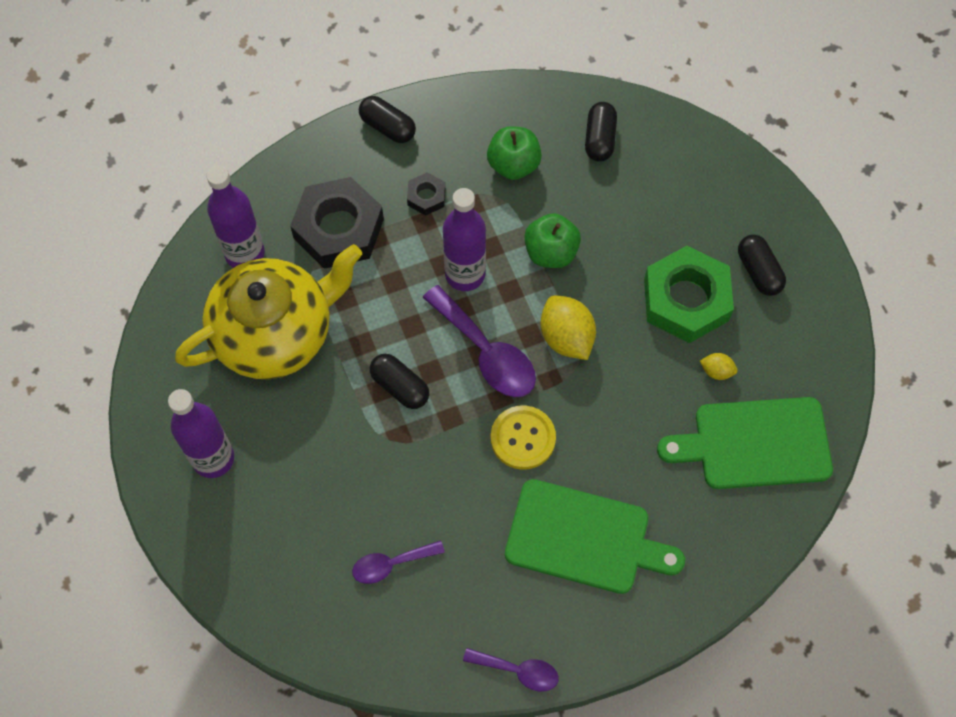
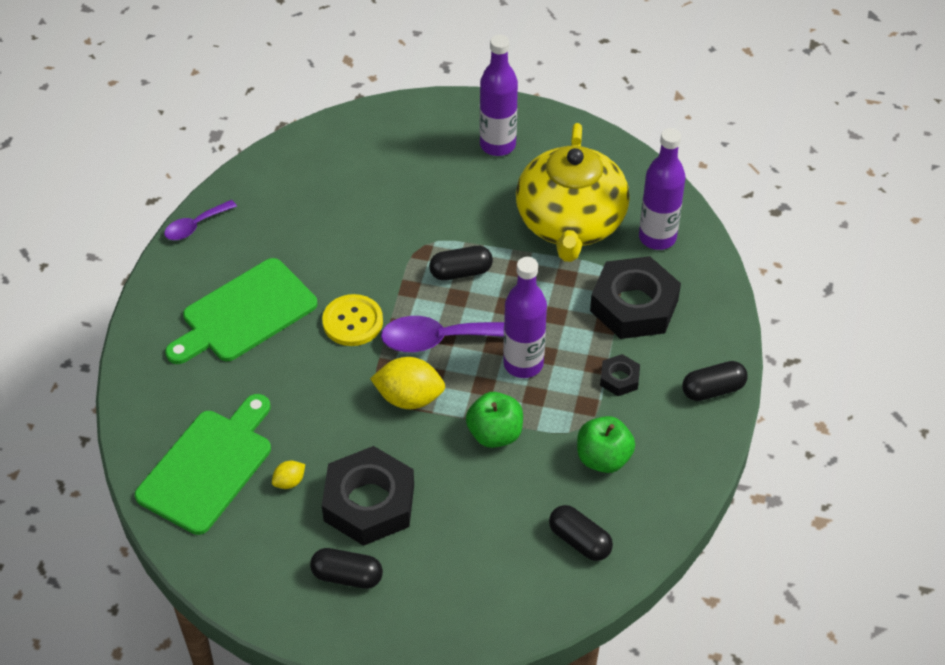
camera: 125 degrees right, 15 degrees down
(391, 564) = (332, 199): purple spoon -> none
(686, 300) = (369, 503): green nut -> black nut

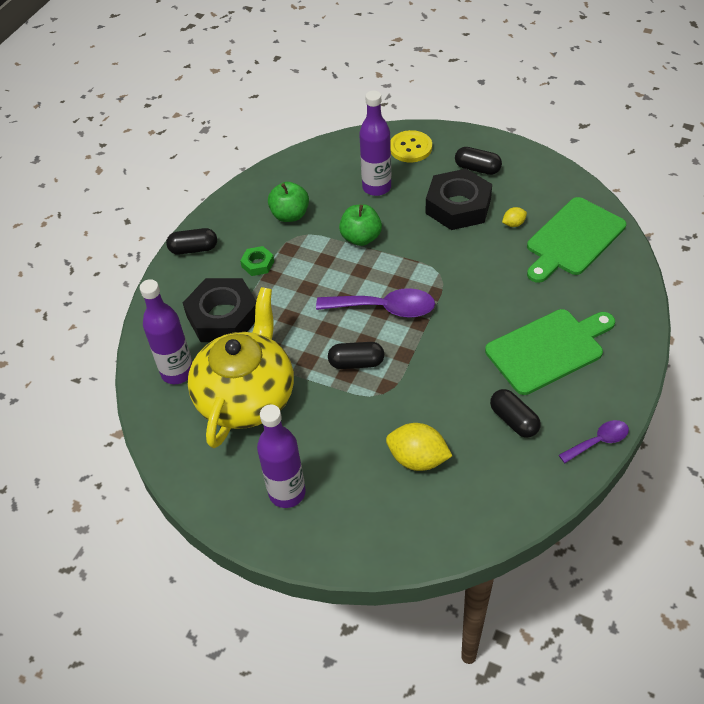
camera: 165 degrees left, 0 degrees up
(352, 322) = (456, 331): yellow button -> yellow button (410, 148)
(409, 398) = (419, 268): yellow lemon -> yellow lemon (418, 459)
(523, 364) = (326, 282): purple bottle -> purple bottle (376, 187)
(579, 541) = (323, 172): black capsule -> black capsule (514, 420)
(619, 378) = (258, 264): black nut -> green nut

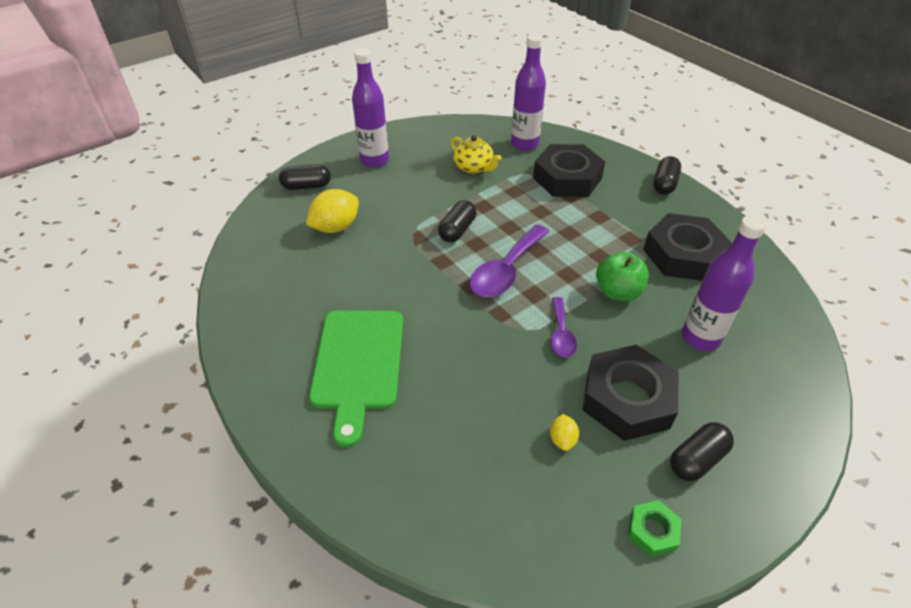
camera: 115 degrees right, 5 degrees down
(247, 396) = (474, 167): yellow teapot -> yellow teapot, size x0.46
(258, 264) = (621, 213): green nut -> green nut (652, 531)
(290, 215) = (683, 255): green apple -> black nut
(410, 148) = (773, 405): yellow button -> none
(514, 420) = (311, 297): black capsule -> black capsule (307, 186)
(573, 239) = (494, 491): green cutting board -> none
(598, 441) = (233, 341): purple spoon -> purple spoon (561, 334)

